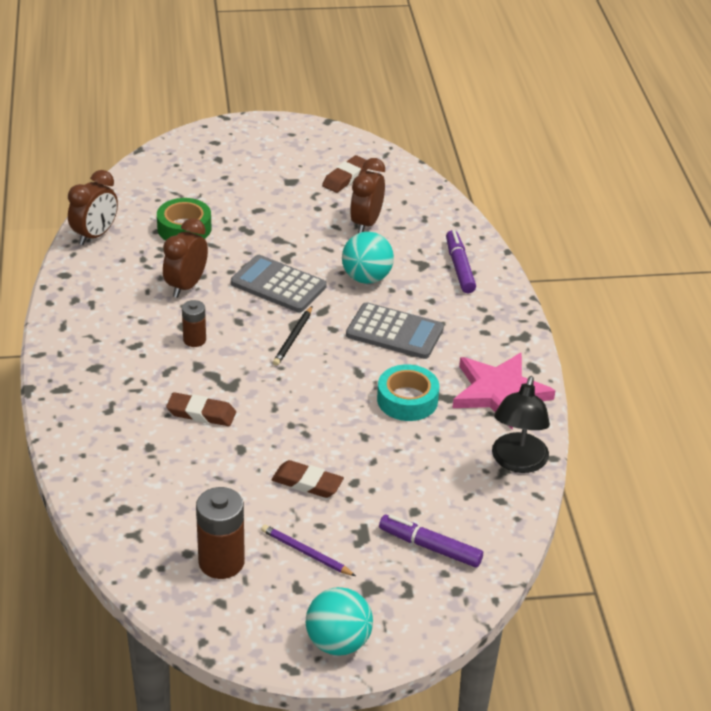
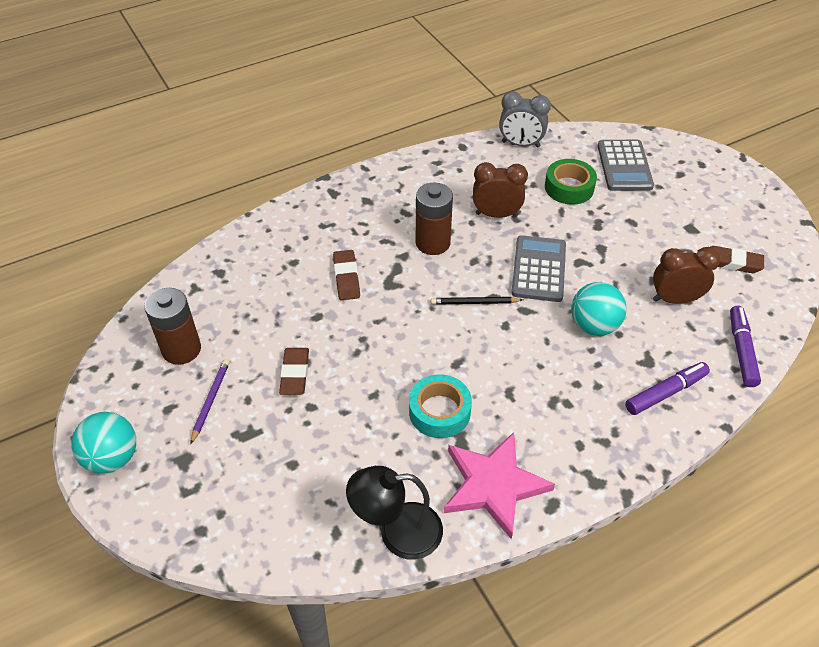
camera: 70 degrees right, 10 degrees up
(95, 235) = (520, 144): brown clock -> grey clock
(194, 340) = (433, 243): brown battery -> brown battery, size x1.72
(394, 332) = (530, 371): grey calculator -> grey calculator (624, 166)
(430, 547) = (249, 491): purple marker -> purple marker (741, 350)

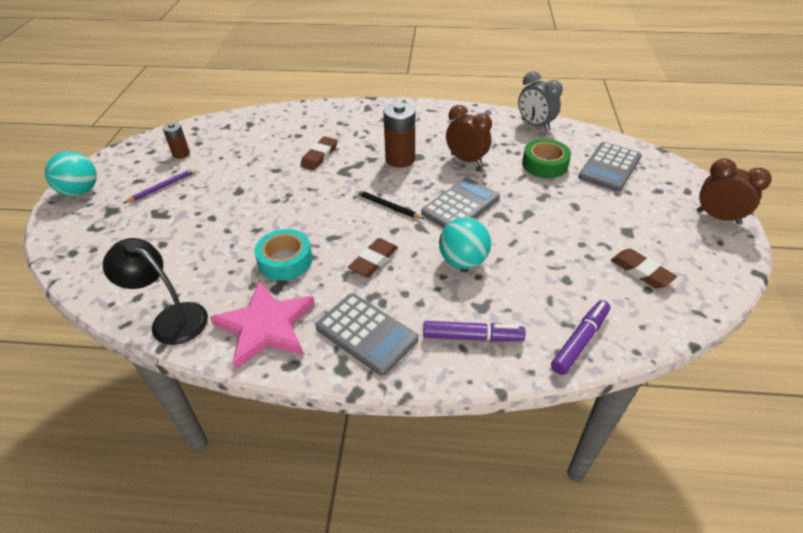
camera: 35 degrees right, 5 degrees down
(181, 349) = (181, 154): brown battery -> brown battery, size x0.58
(295, 373) = (225, 195): brown eraser -> brown eraser (373, 260)
(584, 439) = (366, 333): none -> grey calculator
(675, 299) = (555, 274): brown clock -> brown clock (717, 217)

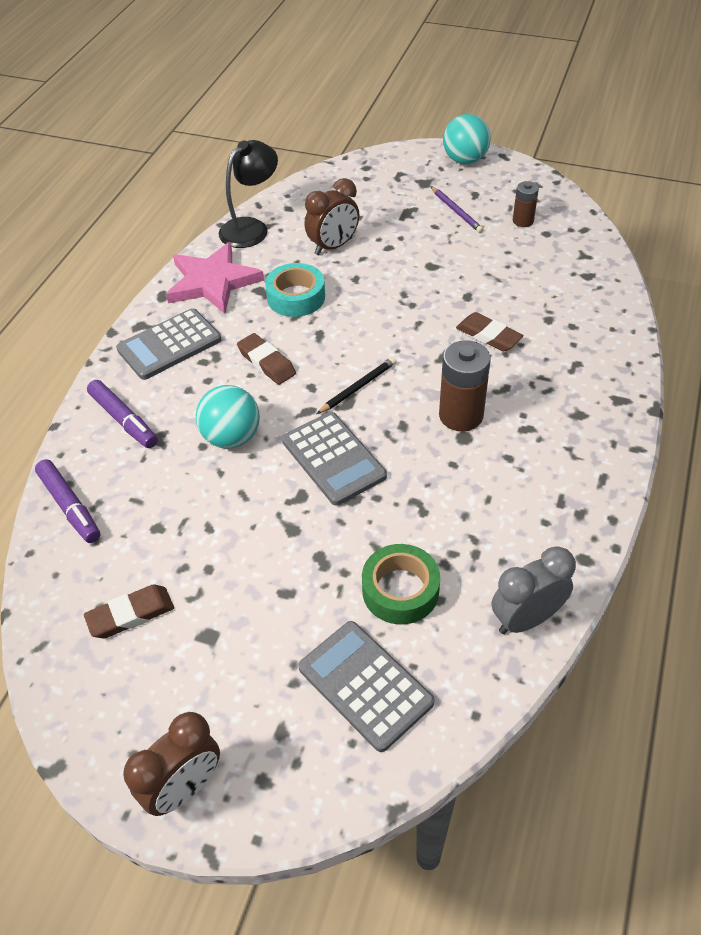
camera: 105 degrees right, 5 degrees up
(466, 160) = (439, 491): brown clock -> brown clock (333, 246)
(472, 337) = (124, 420): purple marker -> purple marker turned 60 degrees counterclockwise

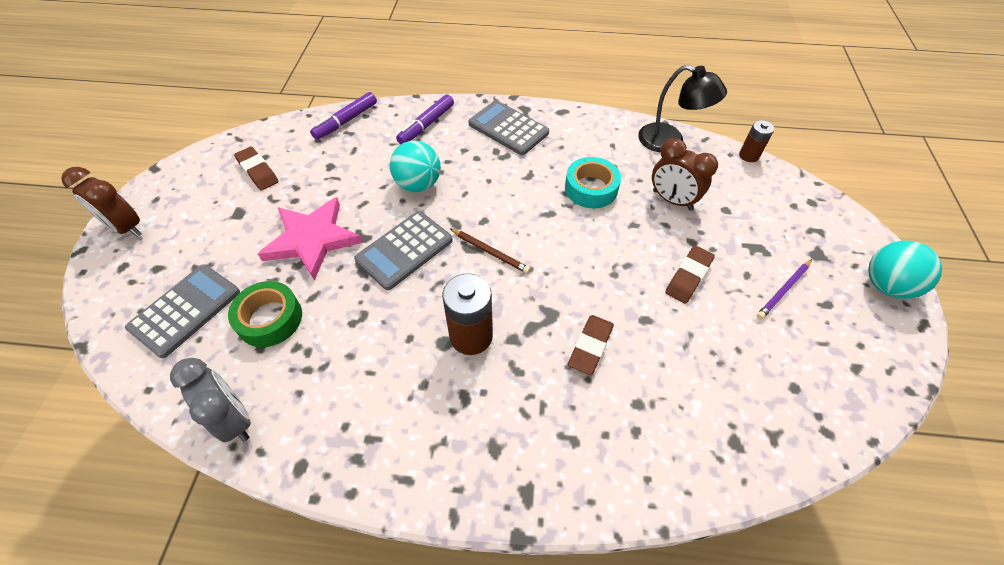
camera: 75 degrees right, 5 degrees up
(212, 282) = (589, 134): pink star -> pink star (312, 239)
(266, 362) = (504, 187): brown eraser -> brown eraser (688, 277)
(358, 387) = (490, 252): black pencil -> brown pencil
(523, 221) = (804, 359): brown battery -> brown battery (748, 155)

